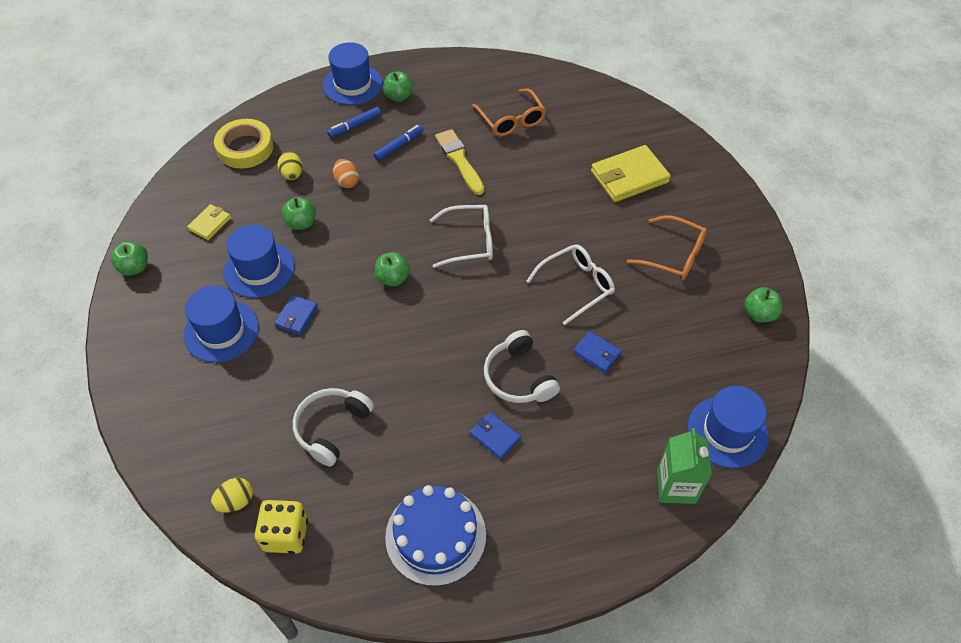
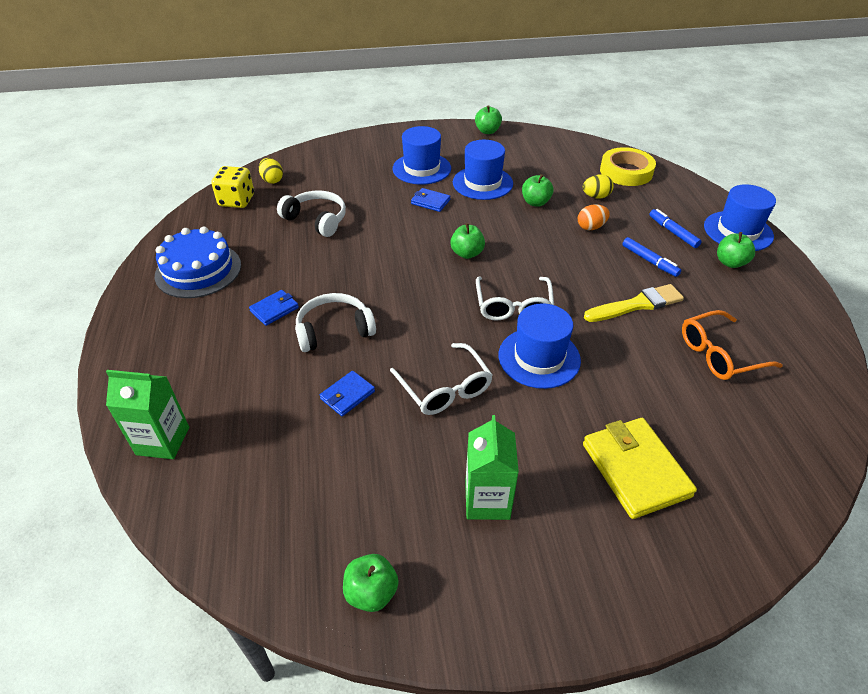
camera: 95 degrees right, 10 degrees down
(210, 224) = (533, 159): yellow wallet -> none
(674, 255) = (487, 500): orange glasses -> green carton
(727, 432) = (205, 506): blue hat -> blue hat (539, 357)

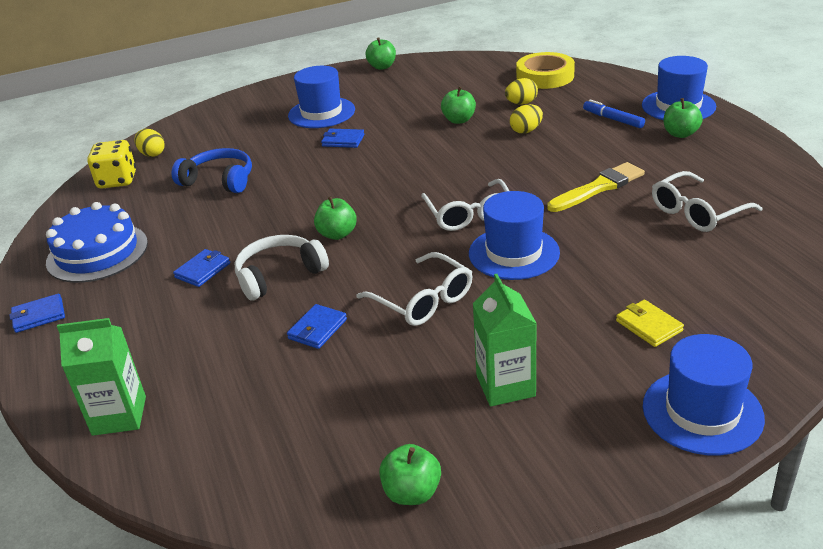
camera: 10 degrees left, 10 degrees down
(134, 322) = (39, 316): none -> blue wallet
(316, 220) = (219, 180): white headphones -> blue headphones
(467, 253) = (401, 178): green apple -> green apple (337, 234)
(482, 183) = (394, 113): blue hat -> blue hat (702, 412)
(591, 227) = (526, 131): orange egg -> yellow egg
(635, 470) = (649, 326): yellow wallet -> yellow wallet, size x0.53
(649, 261) = (598, 148): blue marker -> none
(719, 354) = (697, 212): orange glasses -> white glasses

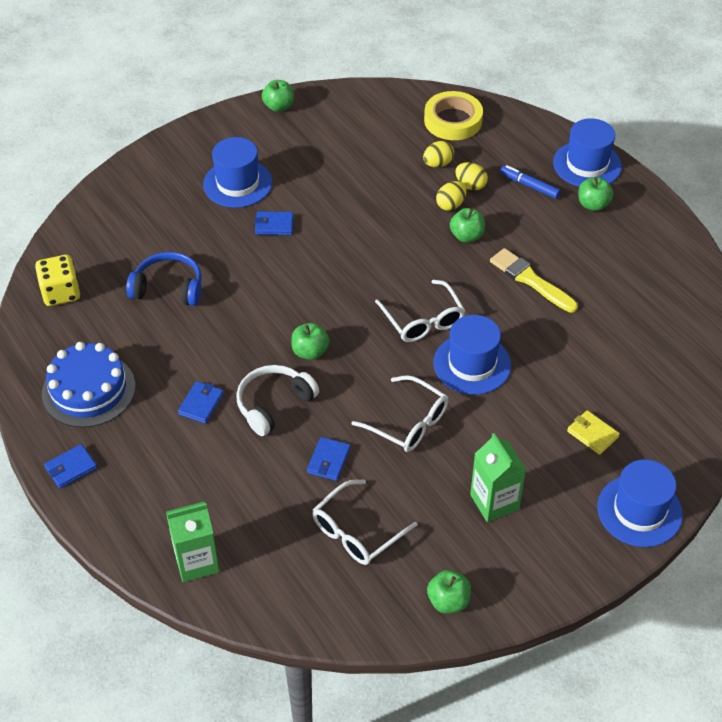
camera: 15 degrees left, 15 degrees up
(152, 154) = (80, 252): yellow egg -> yellow egg (470, 185)
(459, 120) = (382, 191): green apple -> green apple (466, 236)
(598, 187) = (530, 280): yellow brush -> yellow brush turned 90 degrees counterclockwise
(697, 212) = (617, 306): white glasses -> white glasses (356, 532)

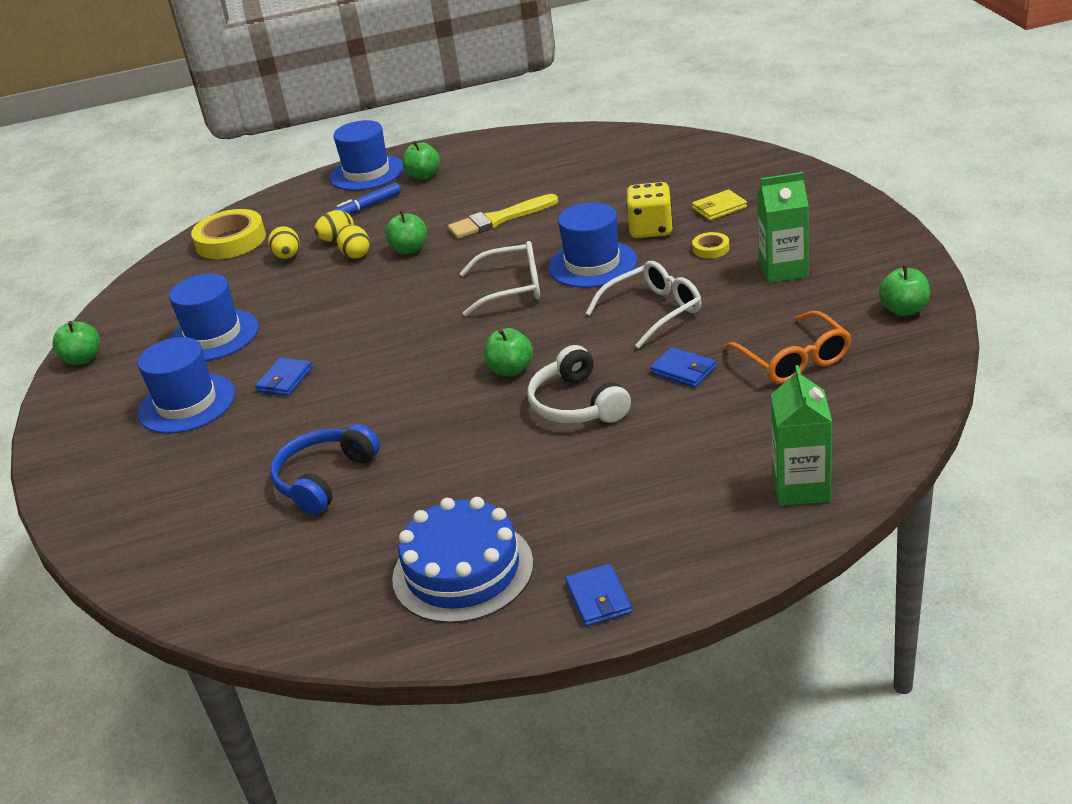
camera: 65 degrees left, 15 degrees down
(61, 293) = (256, 590): yellow dice -> yellow dice (651, 229)
(201, 404) = (545, 464): blue wallet -> none
(356, 532) = (794, 360): white glasses -> orange glasses
(517, 442) = (711, 249): none -> yellow tape
(639, 511) = (821, 195): blue hat -> blue hat (214, 336)

